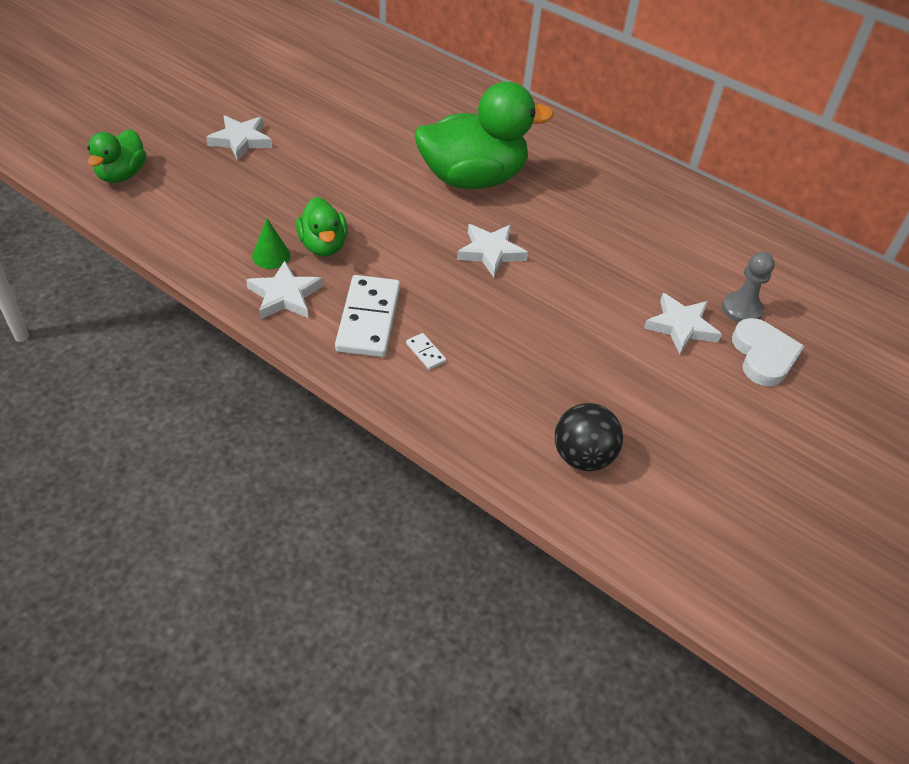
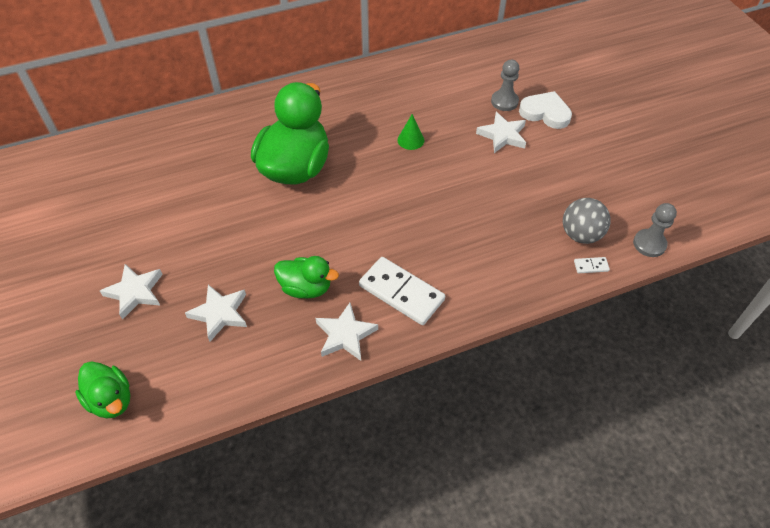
camera: 55 degrees left, 5 degrees up
(271, 255) = (295, 326): green cone -> green cone (410, 140)
(425, 352) = (452, 274): white domino -> white domino (591, 266)
(491, 252) = (378, 194): white star -> white star (220, 314)
(582, 456) = (580, 234): black ball -> grey ball
(628, 539) = (649, 244): none -> grey pawn

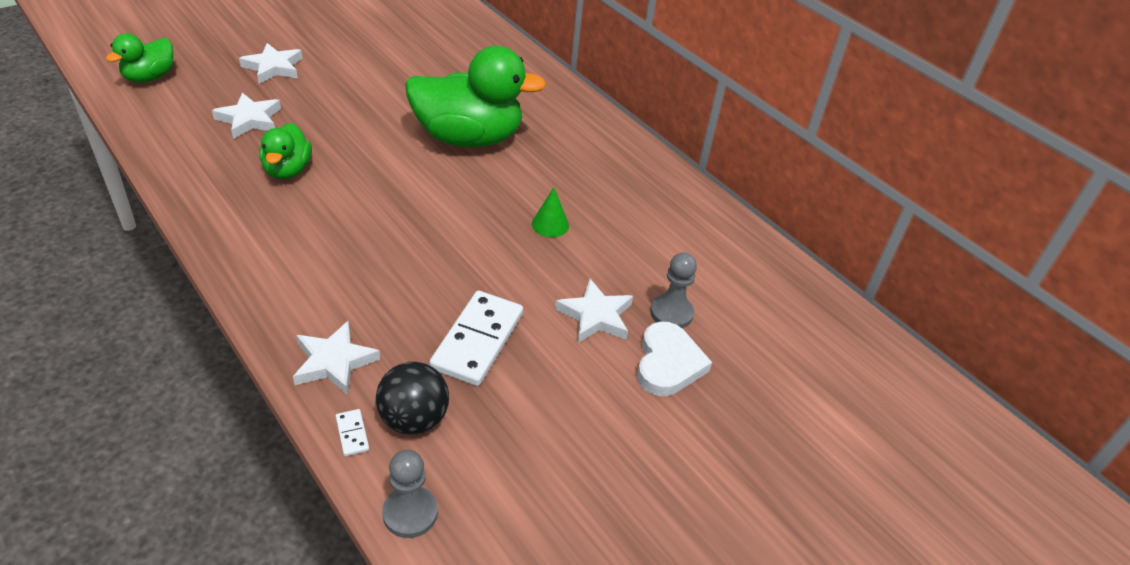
camera: 70 degrees right, 10 degrees down
(345, 335) = (222, 207): white star -> white star (334, 362)
(401, 293) = (286, 243): white domino -> white domino (477, 341)
(580, 234) = (414, 419): grey ball -> black ball

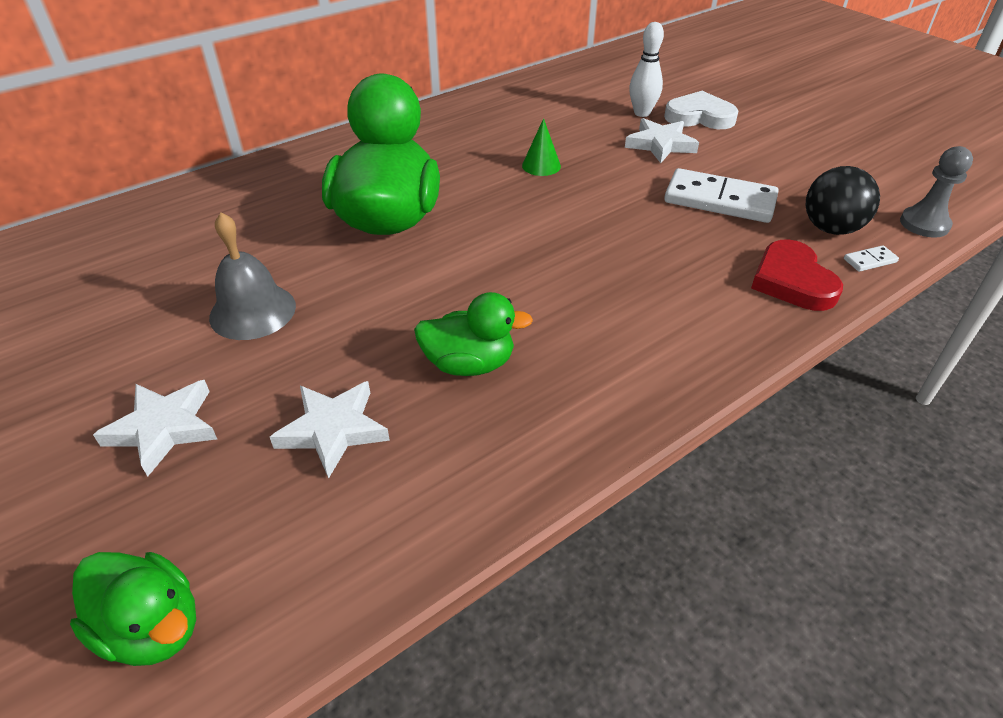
camera: 85 degrees left, 0 degrees up
(334, 362) = (792, 281): white star -> red heart
(367, 87) = (253, 311): none -> grey bell
(671, 313) = (642, 113): grey pawn -> white bowling pin

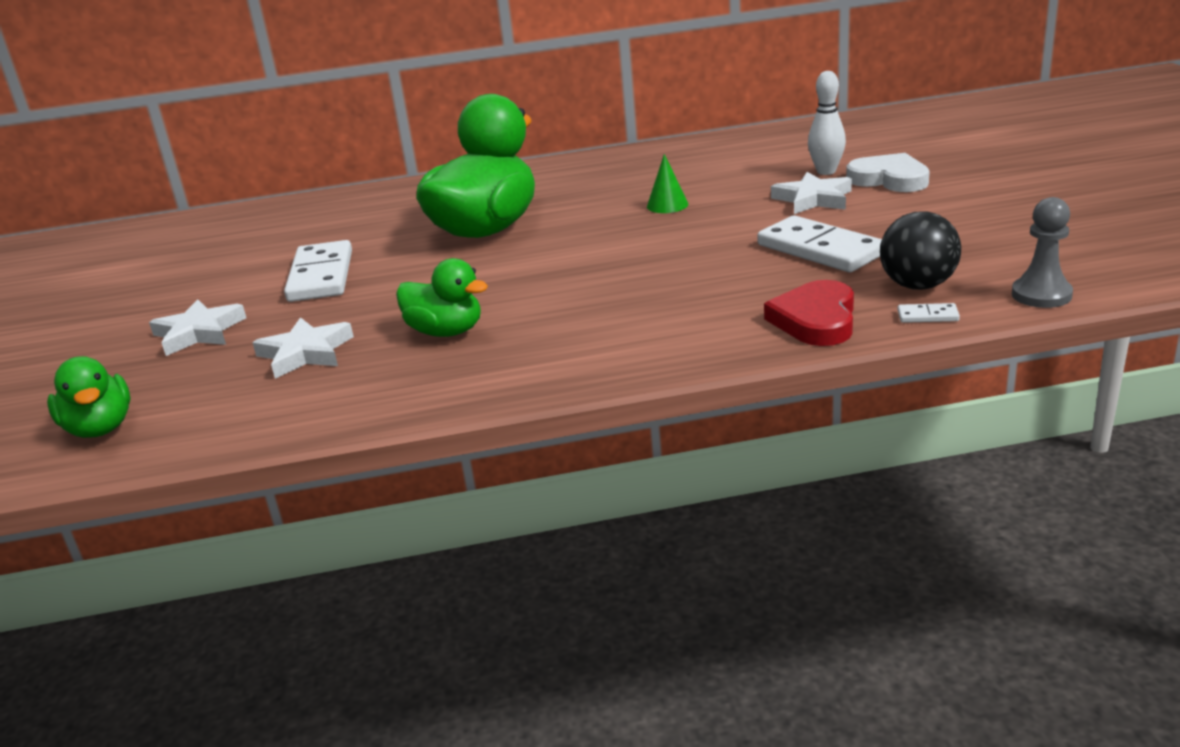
camera: 30 degrees right, 15 degrees down
(253, 311) = (321, 276): grey bell -> white domino

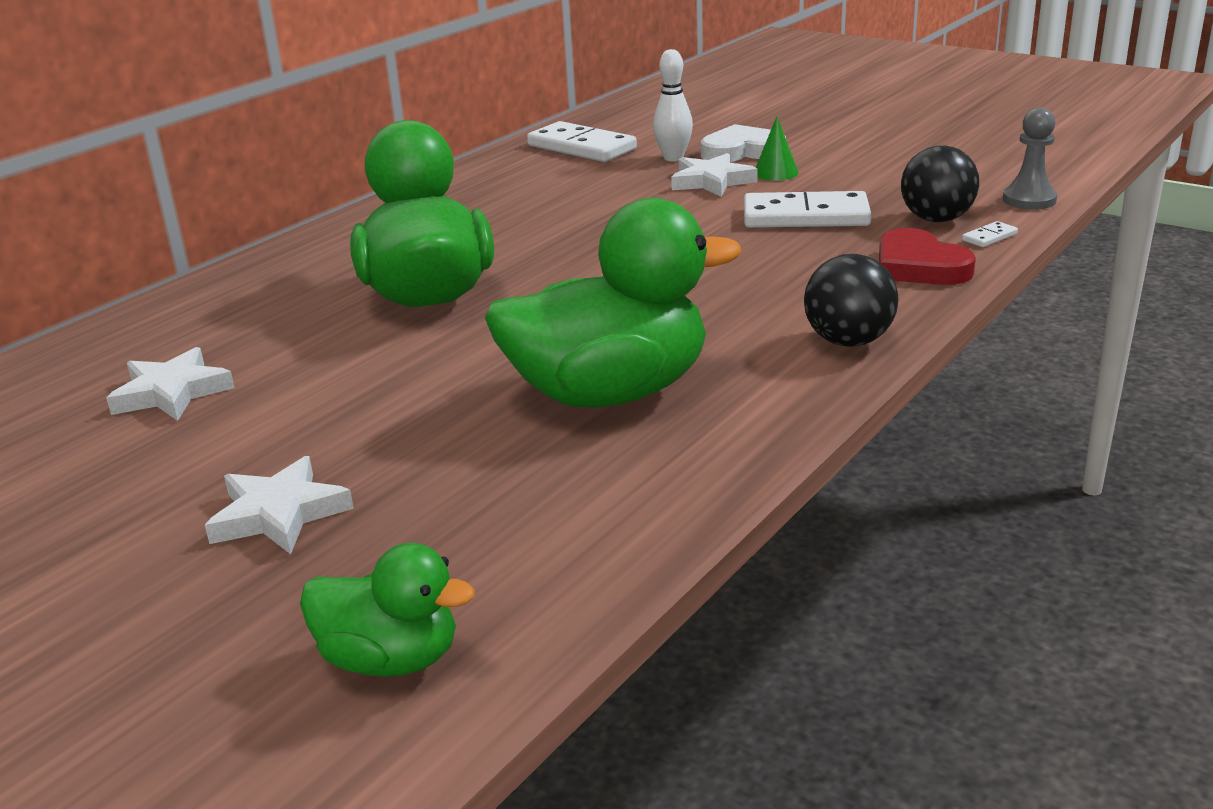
camera: 45 degrees left, 0 degrees up
(305, 353) = (488, 473): white star -> white star (172, 392)
(321, 276) = (315, 401): white domino -> white domino (581, 147)
(446, 332) = (609, 393): green duck -> green duck, size x1.89
(642, 357) = (848, 341): none -> black ball
(667, 205) = (583, 220): green cone -> green cone (775, 172)

